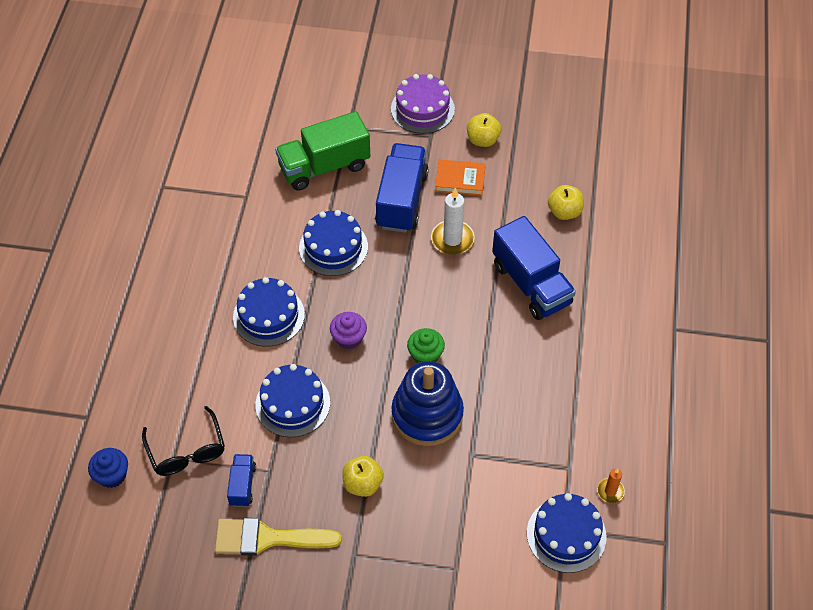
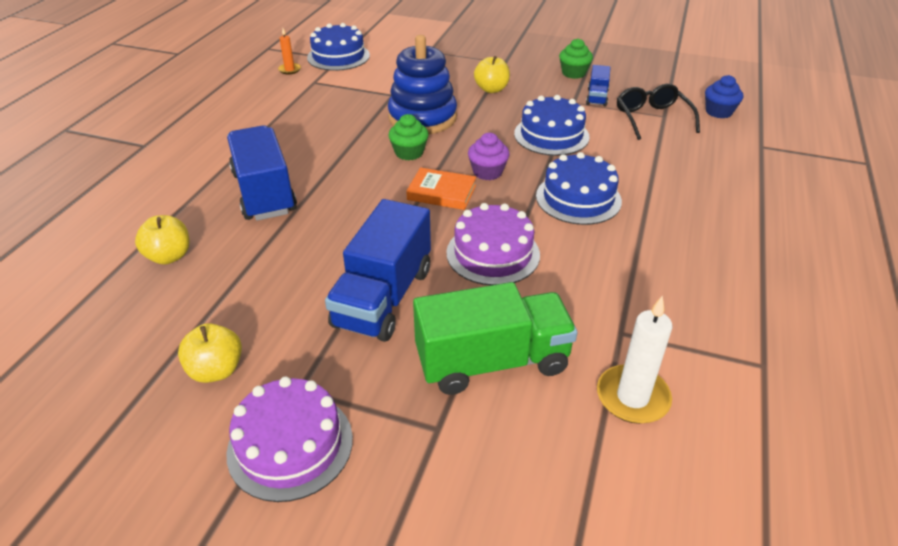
camera: 170 degrees left, 15 degrees down
(267, 538) = (573, 73): yellow brush -> green cupcake
(333, 247) = (493, 253): blue cake -> purple cake
(452, 239) = (333, 244): white candle -> white candle (632, 397)
(460, 180) = (286, 314): orange book -> orange book (441, 192)

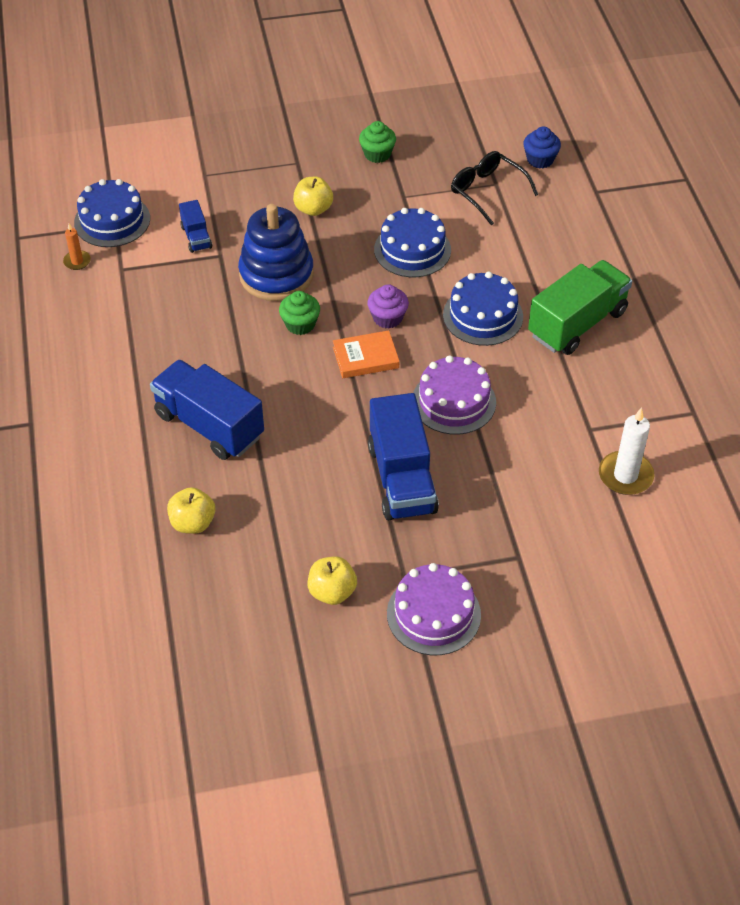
camera: 30 degrees left, 10 degrees up
(492, 362) = (519, 493): green truck -> green truck (577, 324)
(597, 97) = (421, 181): blue truck -> blue truck (196, 237)

